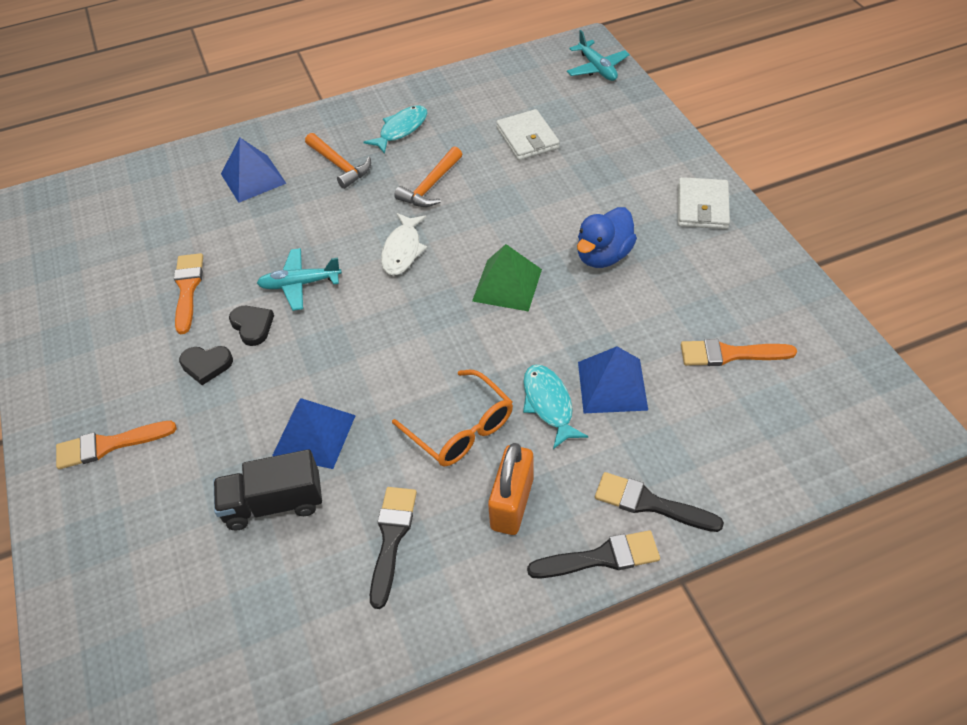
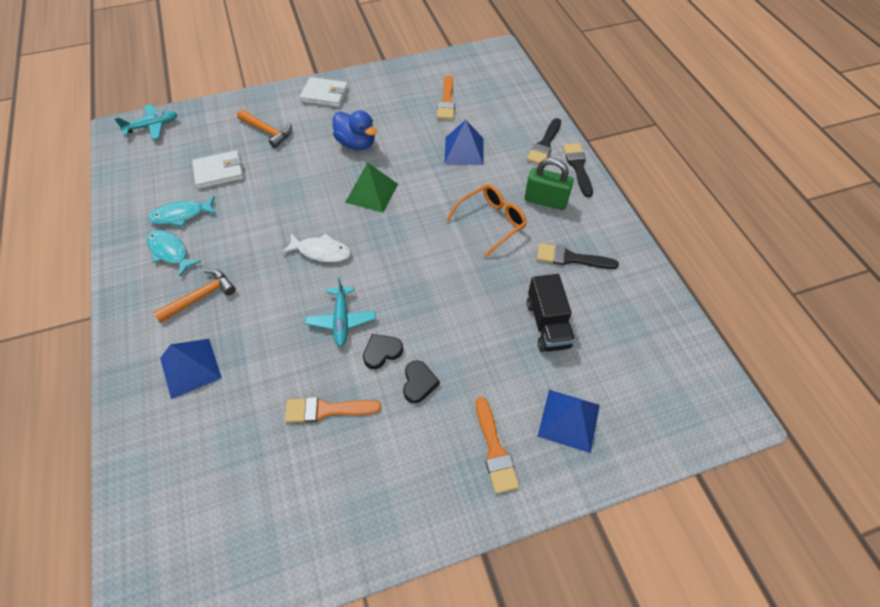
camera: 90 degrees left, 5 degrees up
(314, 435) = (492, 303): blue pyramid -> blue pyramid (569, 420)
(431, 186) = (253, 233): orange hammer -> orange hammer (268, 131)
(512, 503) = (545, 201): orange padlock -> green padlock
(549, 404) = (475, 179): turquoise fish -> turquoise fish (181, 215)

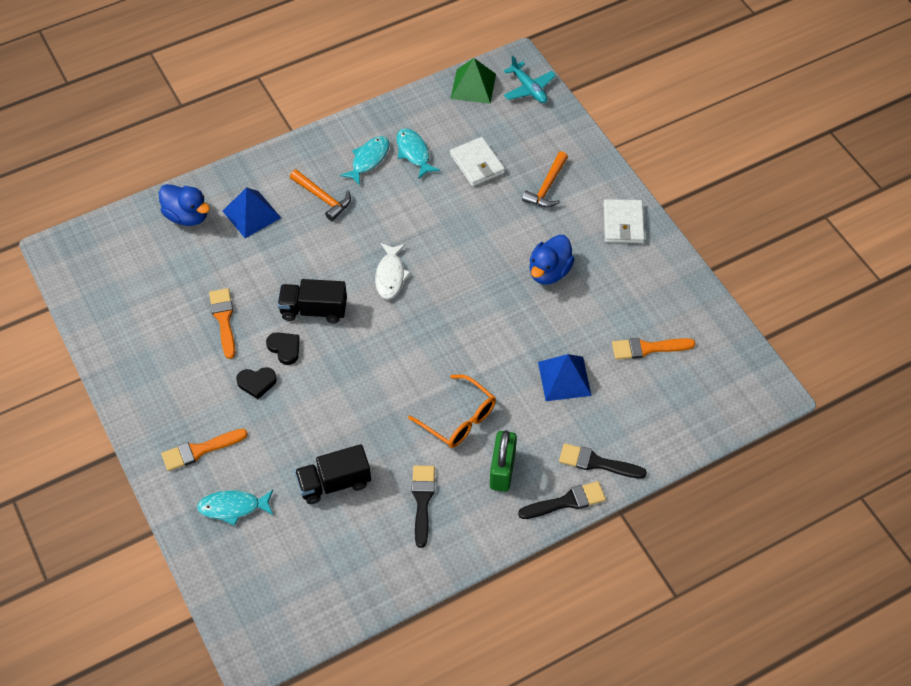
camera: 80 degrees right, 0 degrees up
(160, 440) = (187, 216): none -> blue duck
(341, 320) = (314, 310): turquoise plane -> black truck
(371, 193) = (477, 301): green pyramid -> green pyramid (473, 86)
(569, 420) = (233, 507): blue pyramid -> turquoise fish

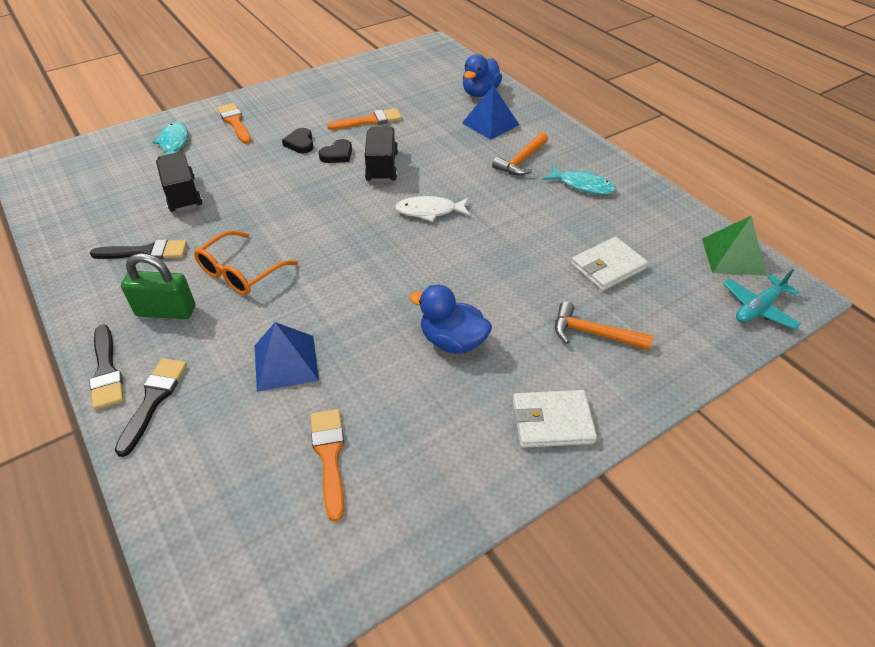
camera: 85 degrees right, 10 degrees down
(414, 153) = (605, 216): turquoise fish -> none

